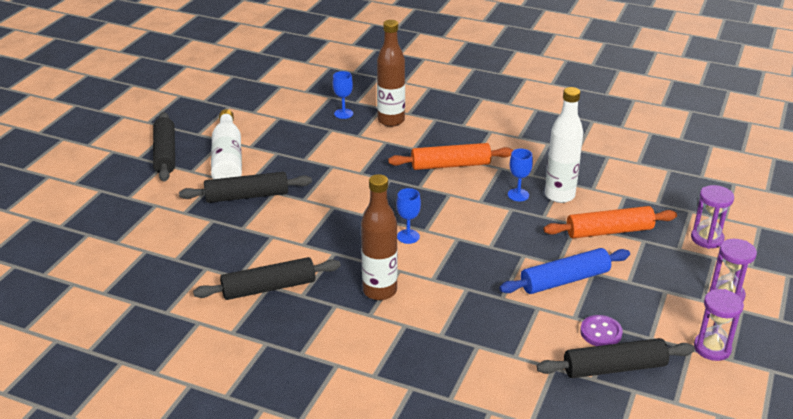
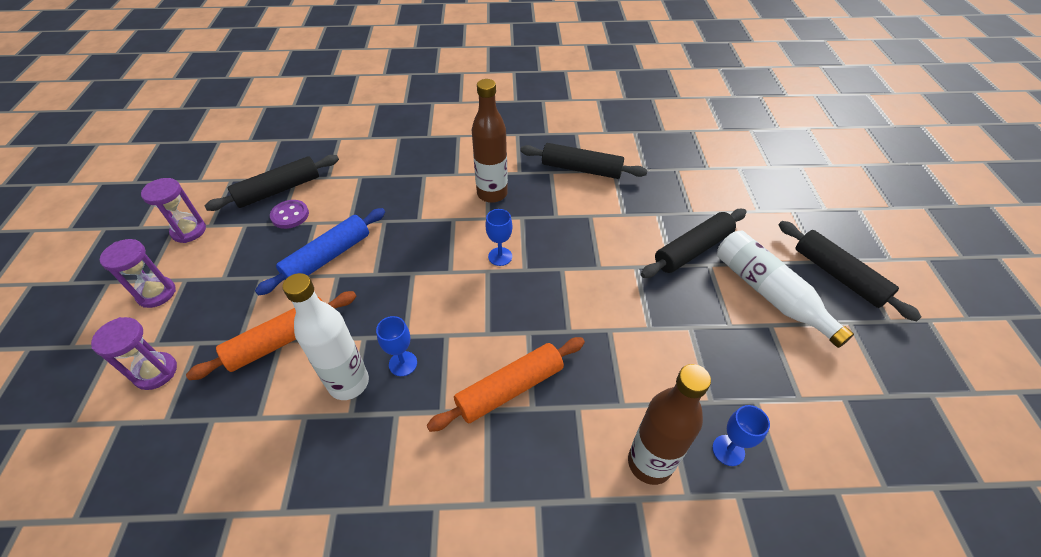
camera: 155 degrees right, 15 degrees up
(269, 288) = (581, 169): black rolling pin -> black rolling pin turned 60 degrees clockwise

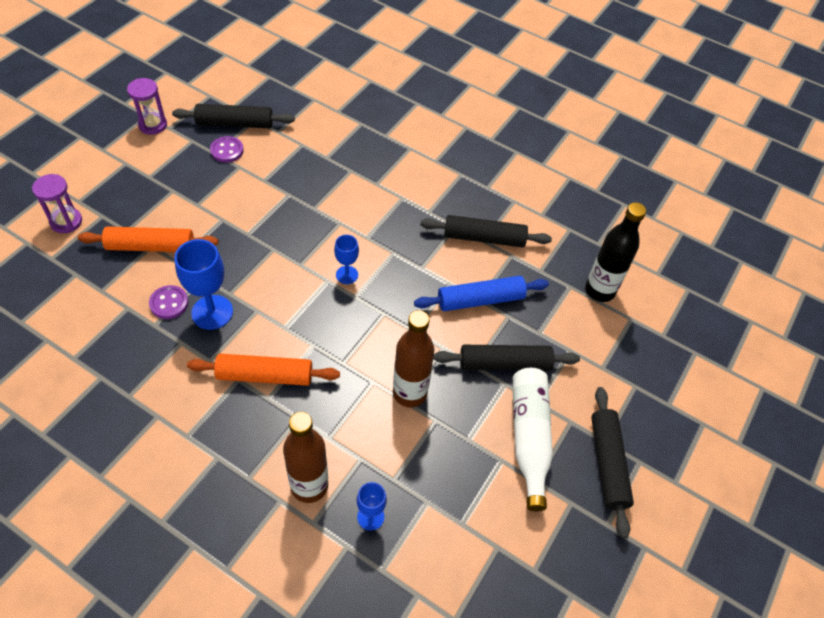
camera: 30 degrees right, 5 degrees up
(156, 293) = (102, 164): purple hourglass -> none
(328, 257) = (226, 201): blue rolling pin -> blue rolling pin (480, 300)
(349, 383) = (169, 303): white bottle -> purple button
(403, 363) = (212, 312): blue goblet -> blue goblet, size x1.74
(492, 194) = (389, 218): brown bottle -> brown bottle (409, 393)
(581, 169) = (484, 238): black rolling pin -> black rolling pin turned 45 degrees counterclockwise
(698, 160) = (600, 290): none -> black bottle

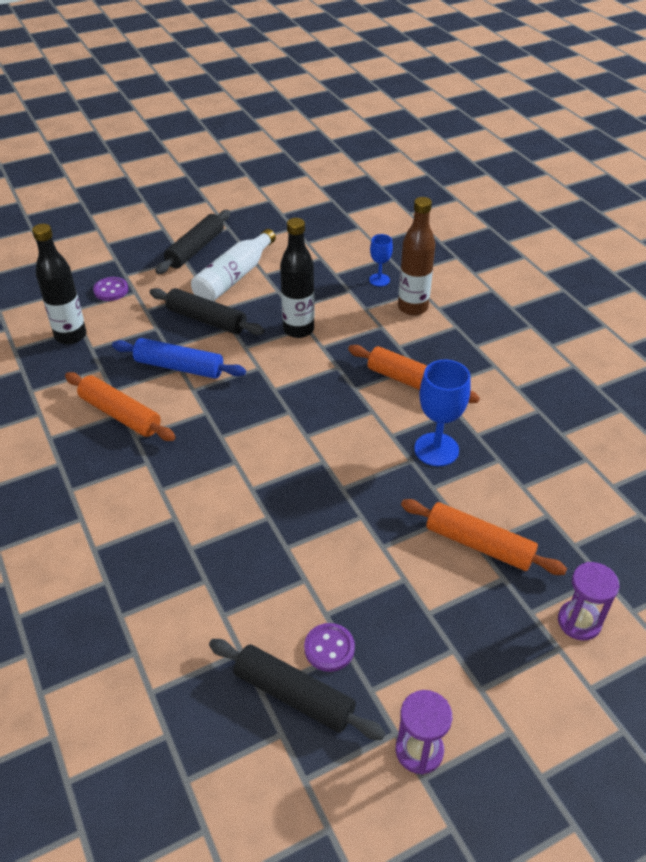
camera: 145 degrees left, 10 degrees down
(169, 303) = (477, 474): purple button -> purple button (111, 290)
(347, 275) = (283, 433): blue goblet -> none
(409, 393) = (298, 329): brown bottle -> black bottle
(484, 238) = (120, 414): black rolling pin -> orange rolling pin

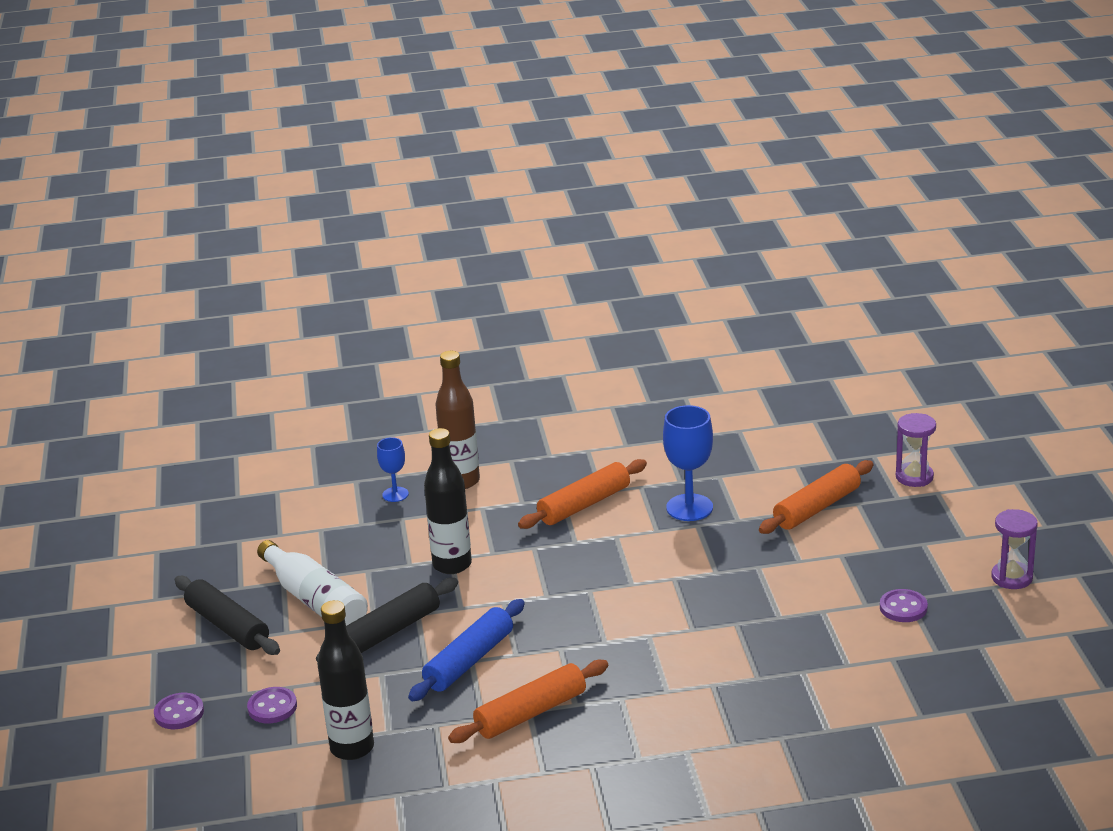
camera: 70 degrees left, 15 degrees down
(100, 255) = (179, 713): none -> purple button
(293, 695) = (945, 634): black rolling pin -> none

